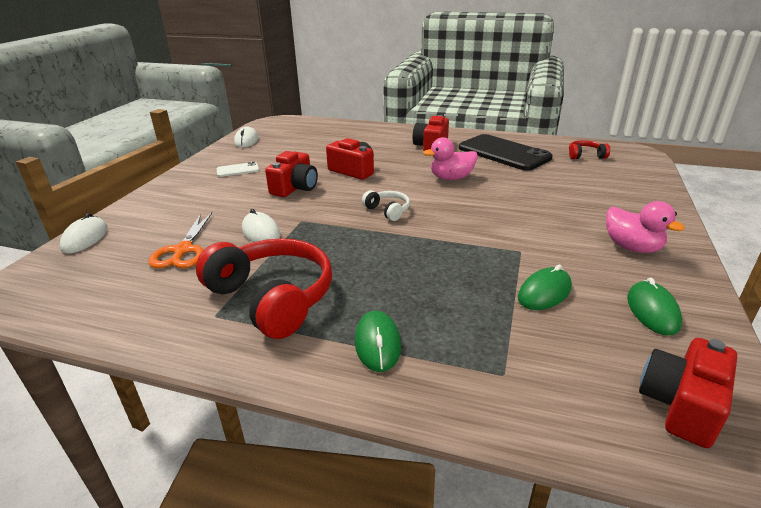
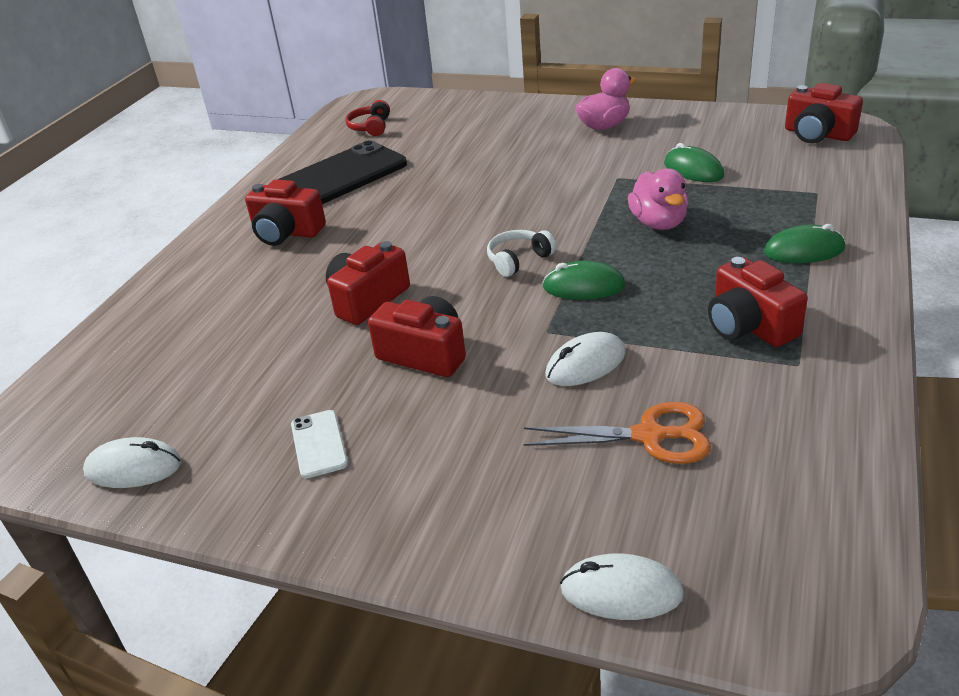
camera: 85 degrees left, 5 degrees up
(272, 298) = (749, 326): red headphones -> red camera
(451, 178) = (419, 215): pink duck -> pink duck (658, 223)
(652, 311) = (708, 130): green mouse -> green mouse (583, 286)

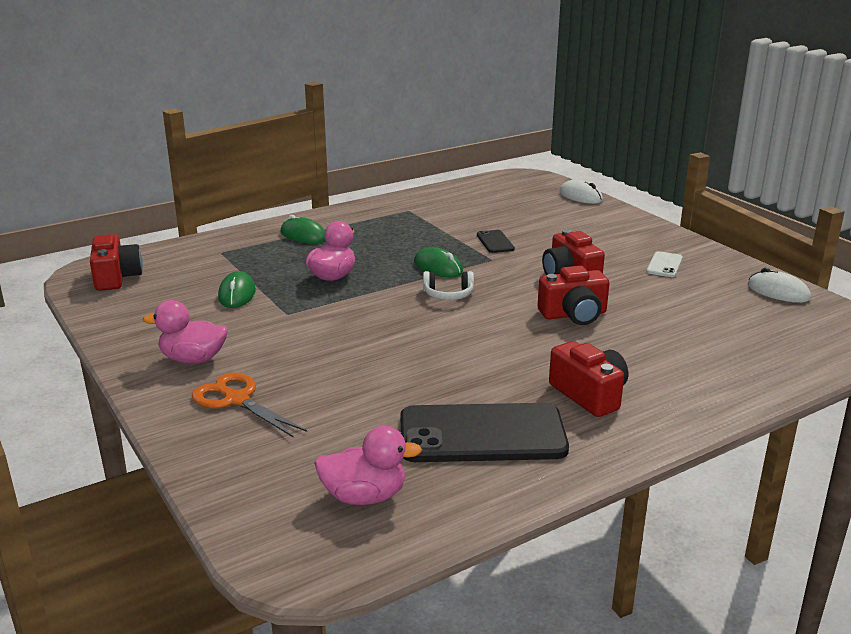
camera: 145 degrees left, 10 degrees down
(370, 127) = (364, 496): red headphones -> pink duck
(585, 364) = (495, 242): white mouse -> black phone
(649, 436) = (508, 216): orange scissors -> orange scissors (236, 400)
(749, 326) = (398, 225): red camera -> none

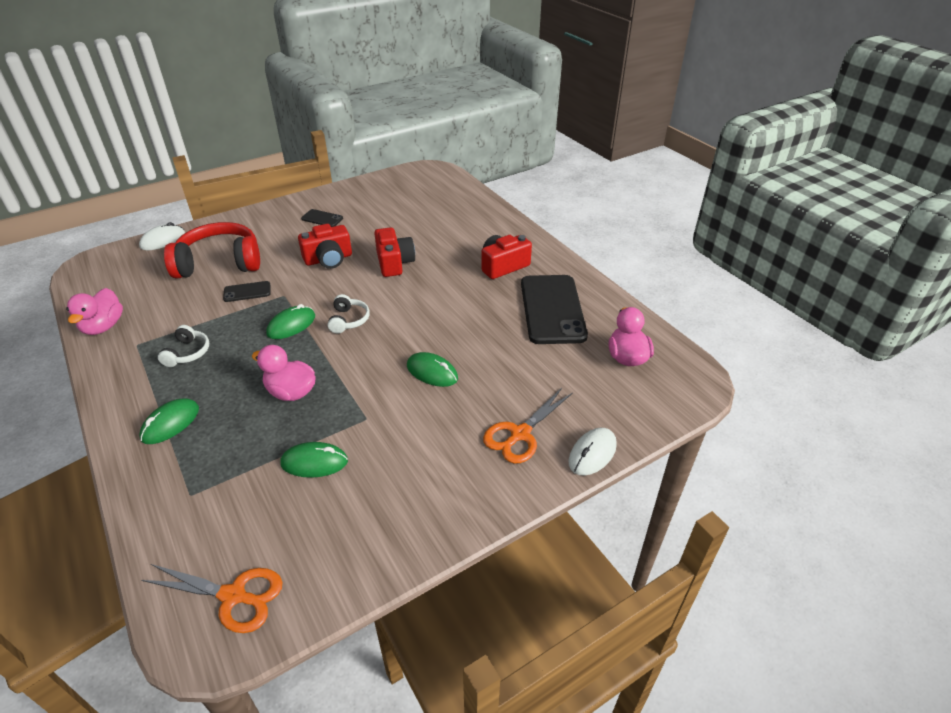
camera: 90 degrees left, 15 degrees up
(116, 277) = (233, 596): red camera -> orange scissors
(193, 359) = (451, 475): pink duck -> pink duck (103, 326)
(352, 345) = (432, 372): none -> green mouse
(395, 229) = (187, 353): none -> white headphones
(546, 224) = (219, 263): none -> red headphones
(664, 265) = (322, 218): white phone -> black phone
(778, 292) = (375, 186): white mouse -> white mouse (592, 453)

